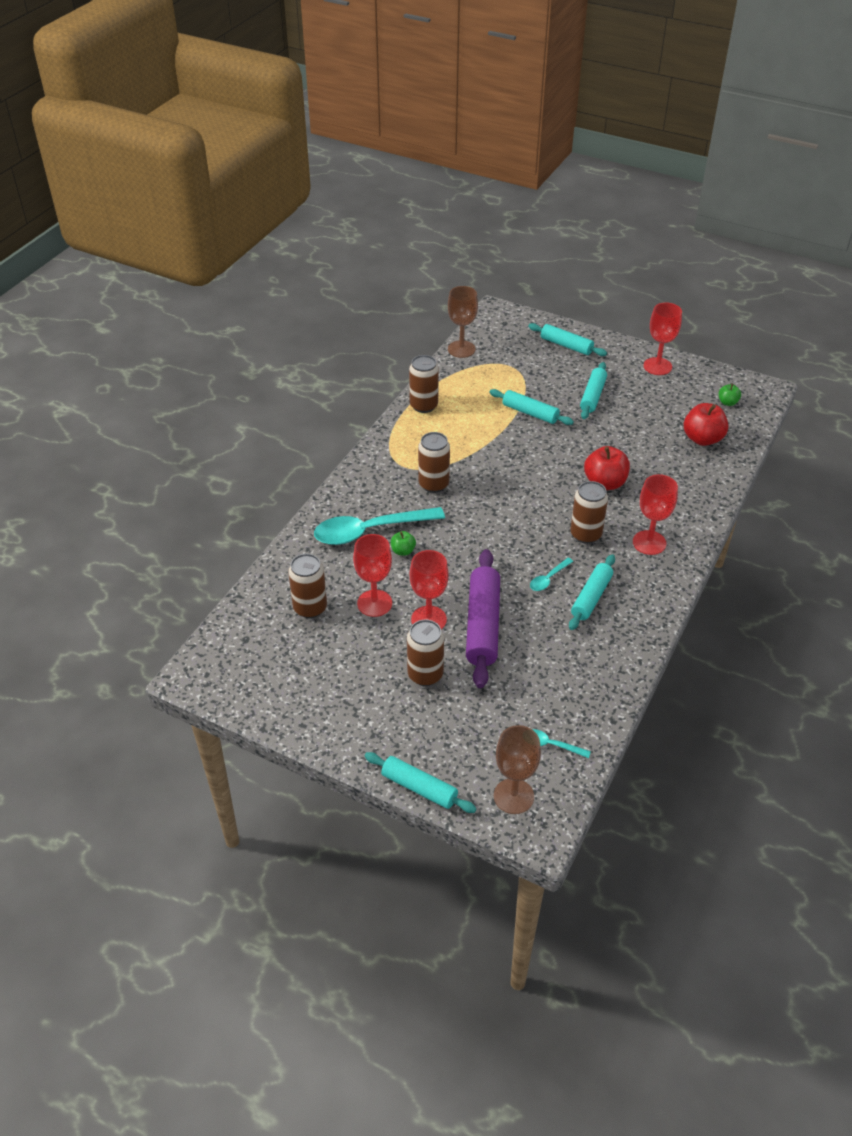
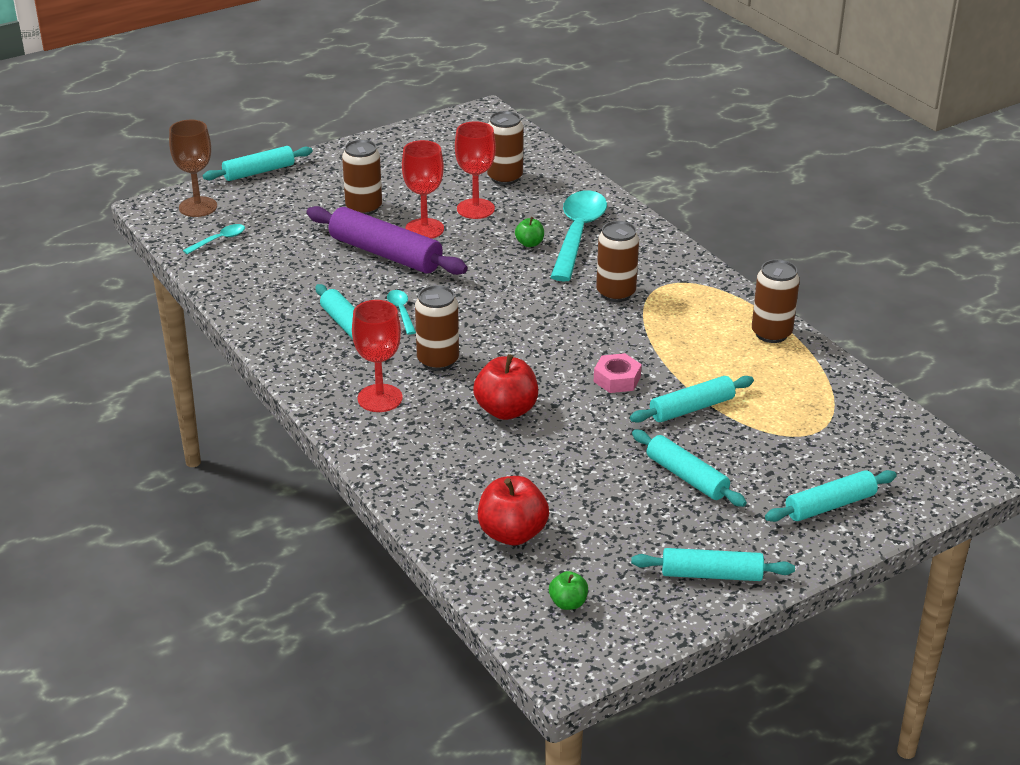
camera: 120 degrees right, 10 degrees down
(461, 349) = (883, 405): brown goblet -> none
(530, 450) = (617, 379): none -> pink nut
(657, 366) = (711, 575): red goblet -> turquoise rolling pin

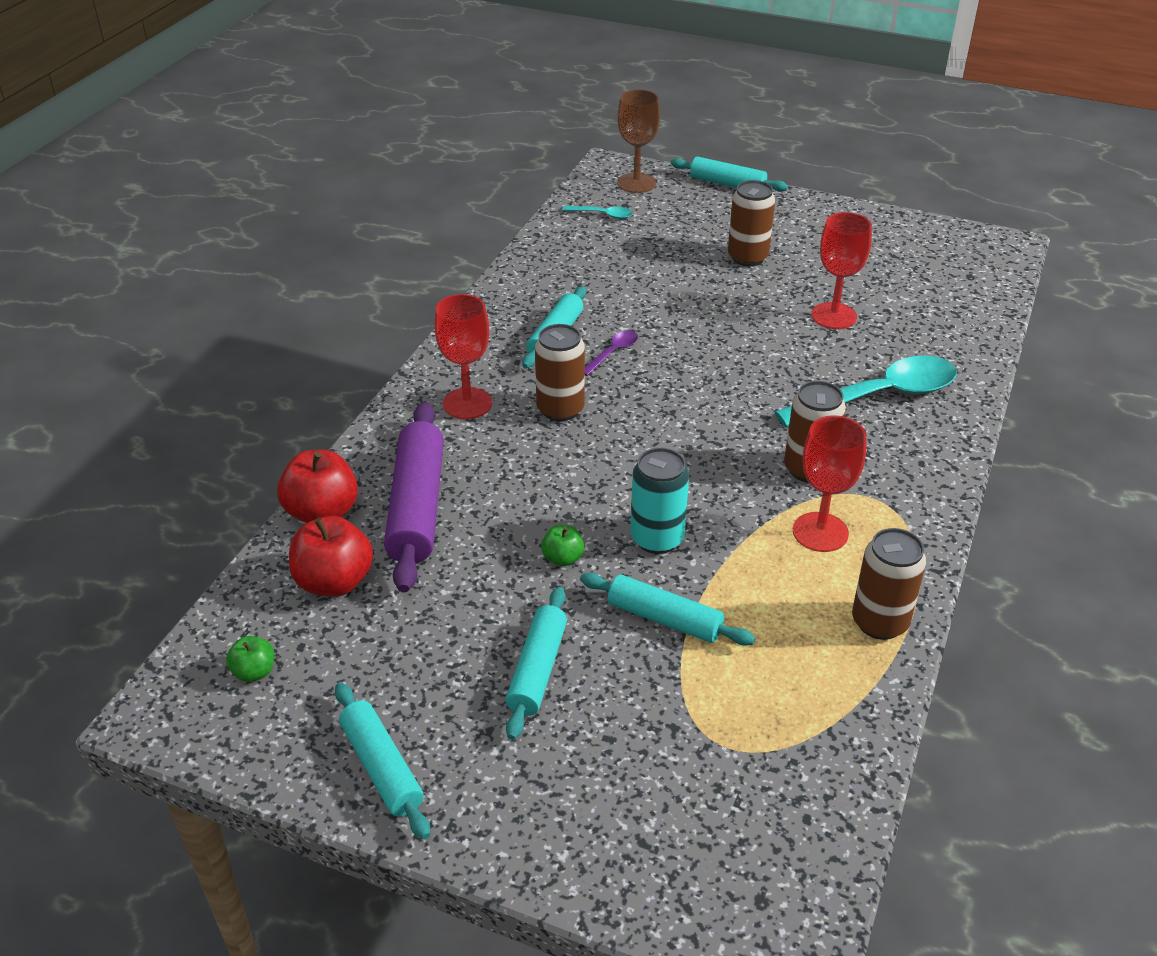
camera: 55 degrees right, 5 degrees up
(385, 254) = (691, 302): purple rolling pin -> purple rolling pin (416, 507)
(401, 311) = (612, 353): turquoise spoon -> purple spoon
(424, 229) = (759, 304): red goblet -> red goblet (820, 532)
(505, 177) = (912, 307): brown can -> none
(506, 410) = (526, 487): red apple -> red apple (322, 512)
(529, 243) = (820, 374): green apple -> green apple (562, 558)
(617, 379) = (657, 539): pink nut -> turquoise can
(830, 505) = (595, 823): turquoise rolling pin -> none

